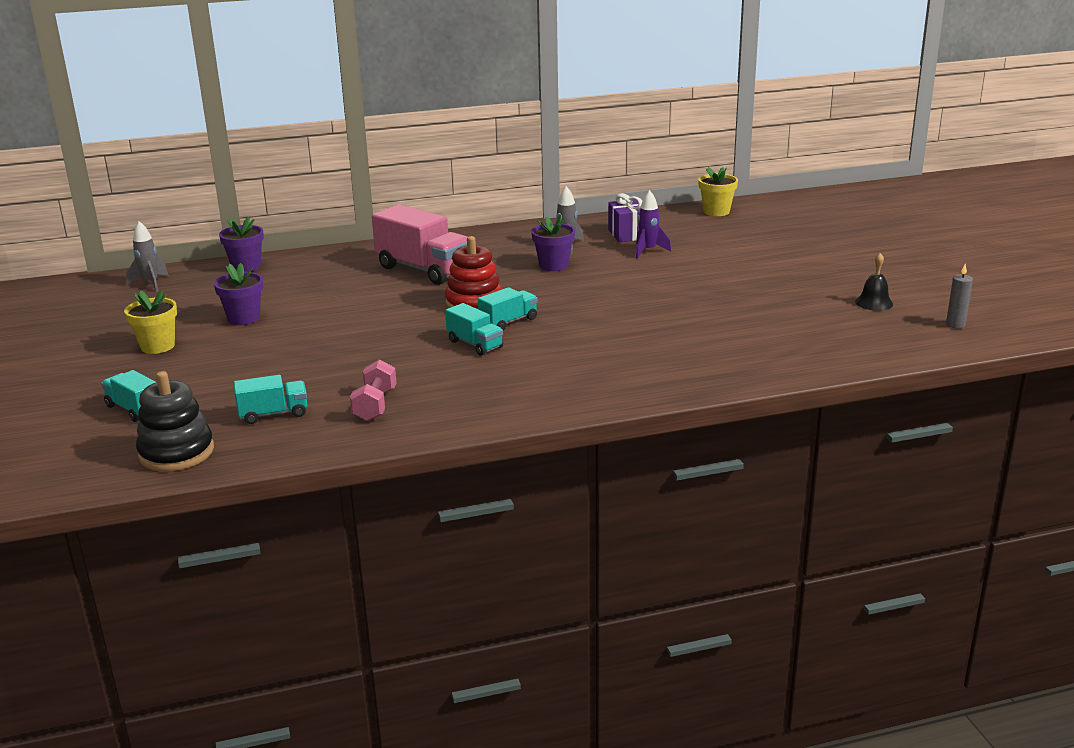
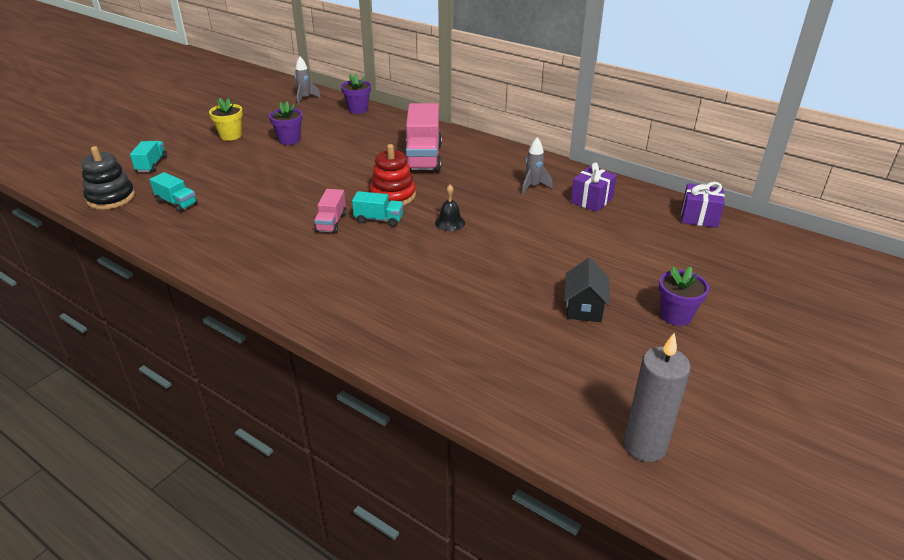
camera: 50 degrees right, 10 degrees up
(375, 405) = (213, 228): pink dumbbell -> none
(475, 344) = (331, 222): turquoise truck -> pink truck
(553, 265) = (492, 196): purple flower pot -> purple flower pot (676, 315)
(648, 251) = (573, 220): purple rocket -> none
(716, 211) = (699, 217): yellow flower pot -> purple gift
(776, 289) = (584, 307): none -> black house
(874, 303) = (628, 373): black bell -> black bell (450, 223)
(955, 325) = (645, 445): grey candle -> grey candle, size x1.96

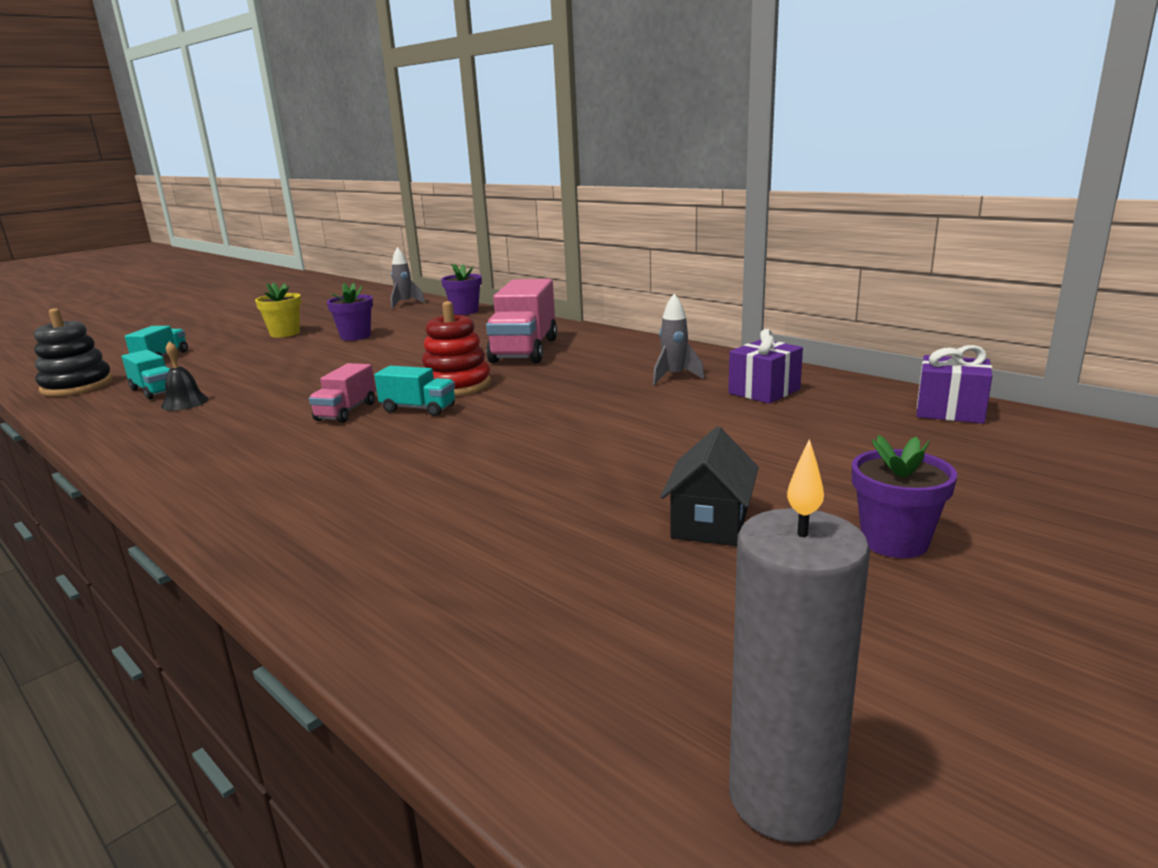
camera: 10 degrees right, 15 degrees down
(450, 223) = (524, 413): black bell -> black bell (185, 402)

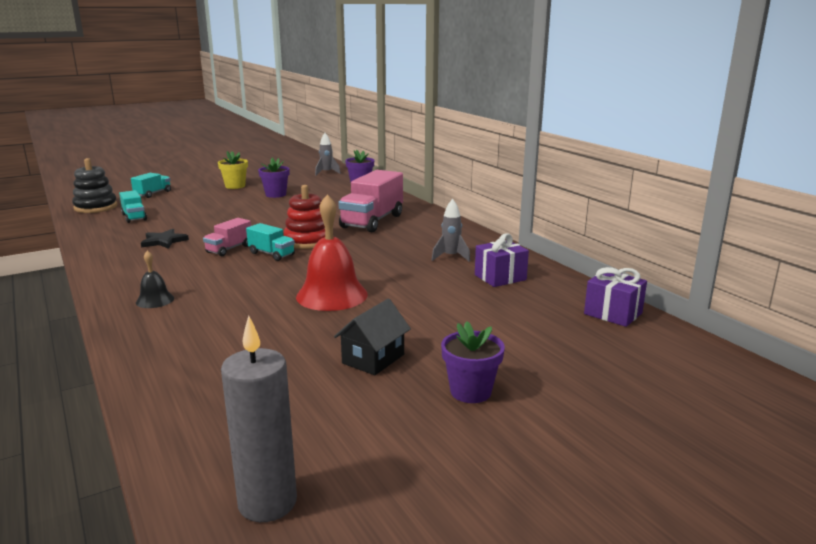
camera: 15 degrees right, 0 degrees up
(185, 402) = (145, 228): black bell -> black bell (155, 300)
(231, 416) = (164, 241): none -> black star
(560, 448) = (332, 295): none -> red bell

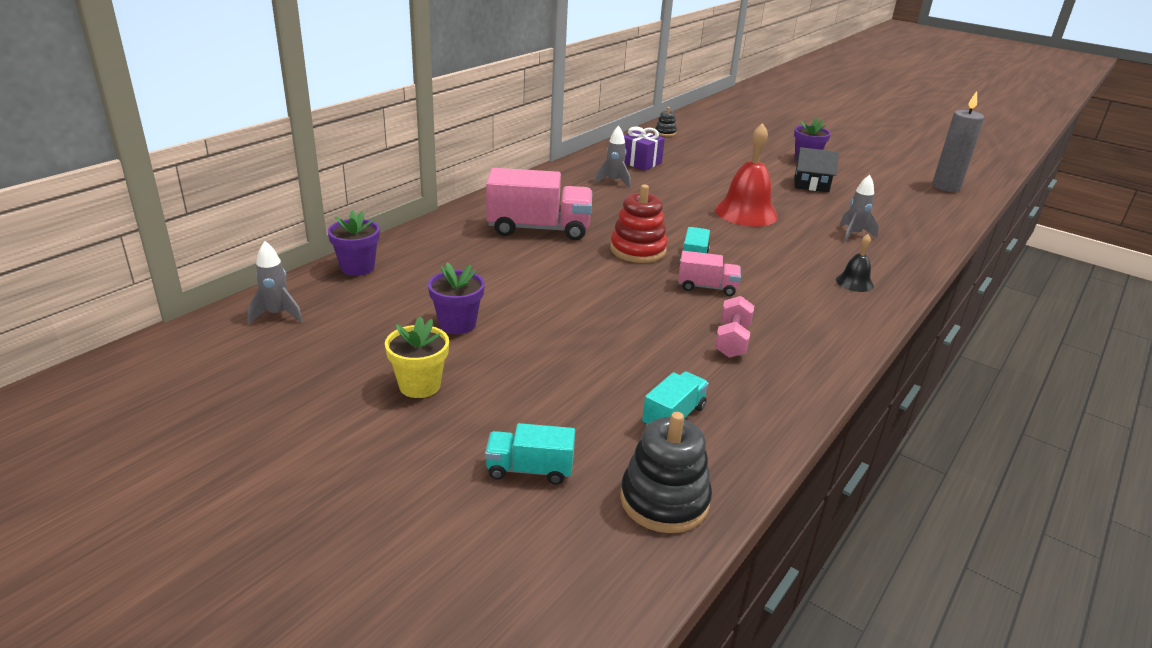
camera: 115 degrees left, 10 degrees up
(164, 241) = (732, 341): black star -> pink dumbbell
(226, 334) = (853, 234): none -> grey rocket
(613, 313) = (665, 133): purple gift -> black stacking toy

